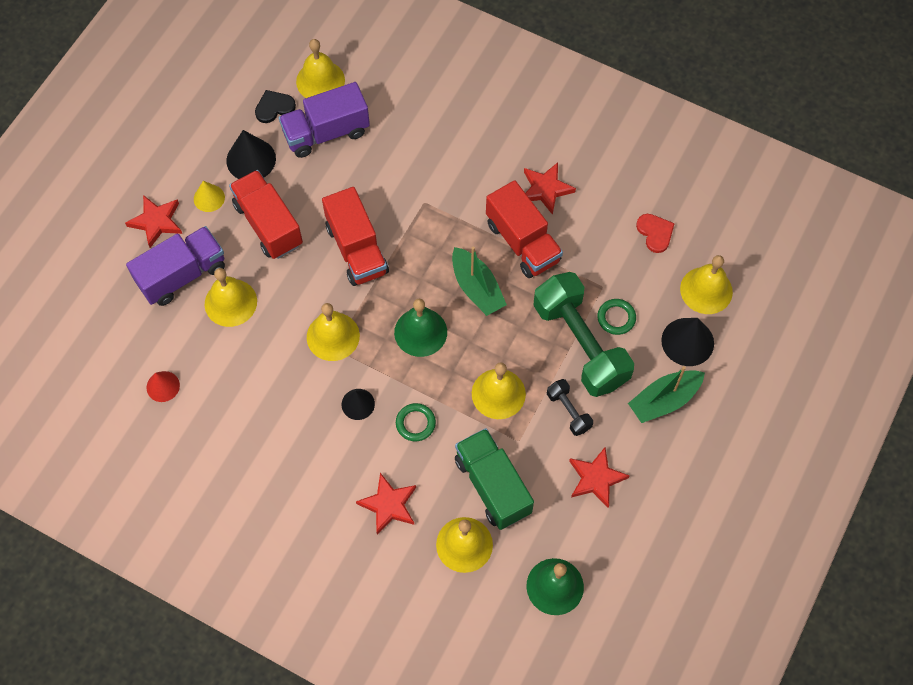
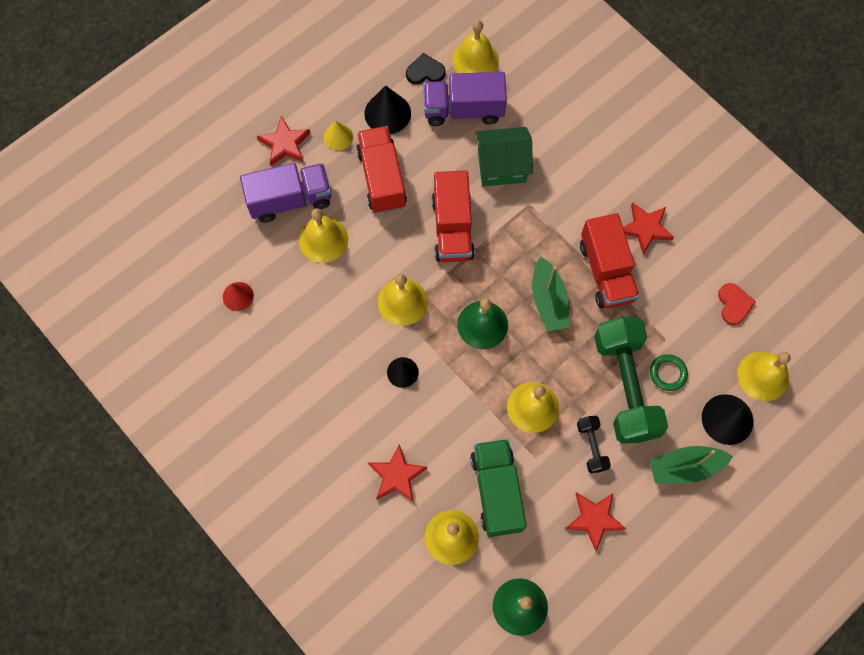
camera: 20 degrees right, 5 degrees up
(384, 175) = (501, 166): none -> green house
(415, 423) = (448, 408): green ring -> none

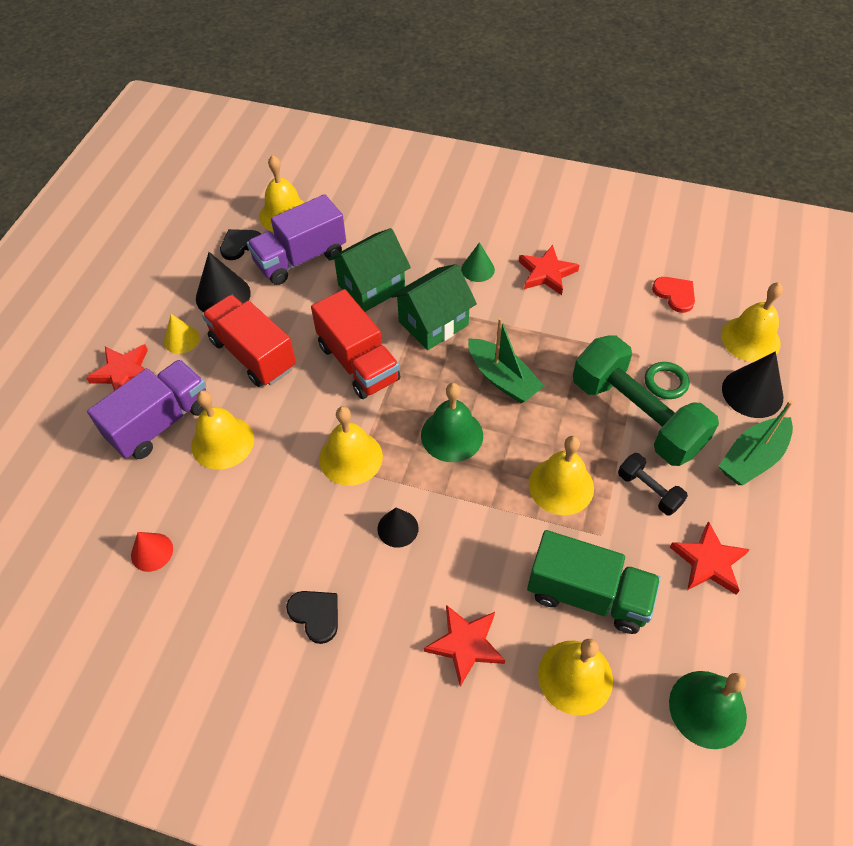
camera: 30 degrees left, 15 degrees down
(316, 400) = (315, 615): none -> black heart
(497, 491) = (588, 594): green truck -> green truck turned 150 degrees clockwise
(528, 225) = (433, 323): none -> green house
(593, 195) = (477, 269): none -> green cone
(606, 272) = (538, 326): red truck -> none

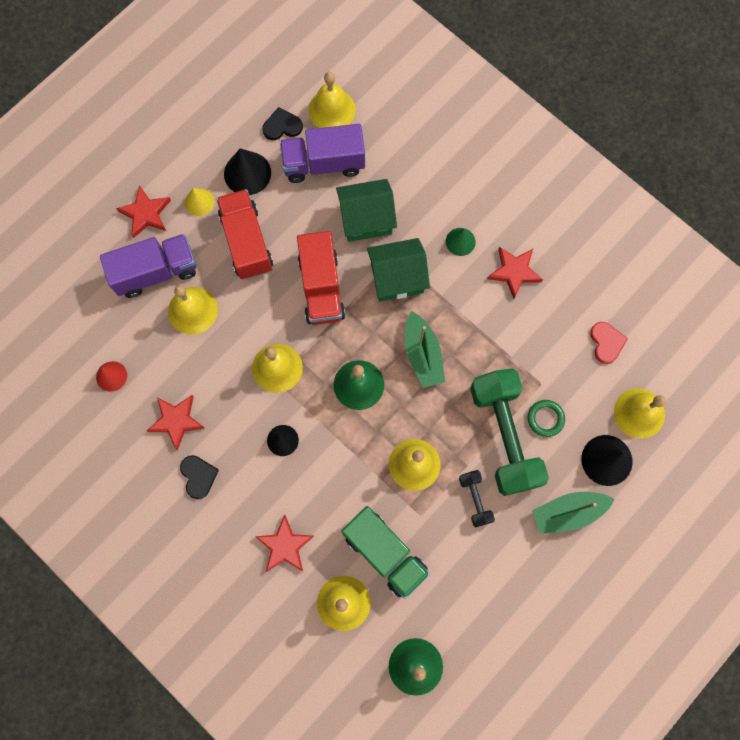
camera: 25 degrees right, 20 degrees up
(708, 562) = (482, 572): red star -> red star (176, 421)

